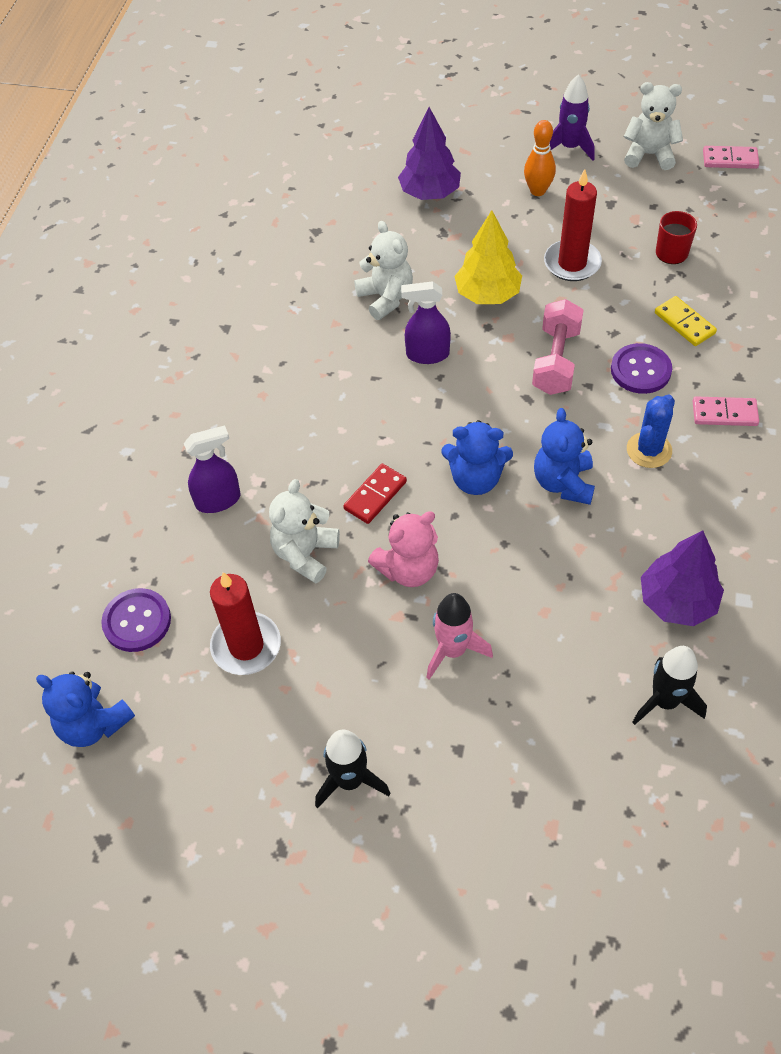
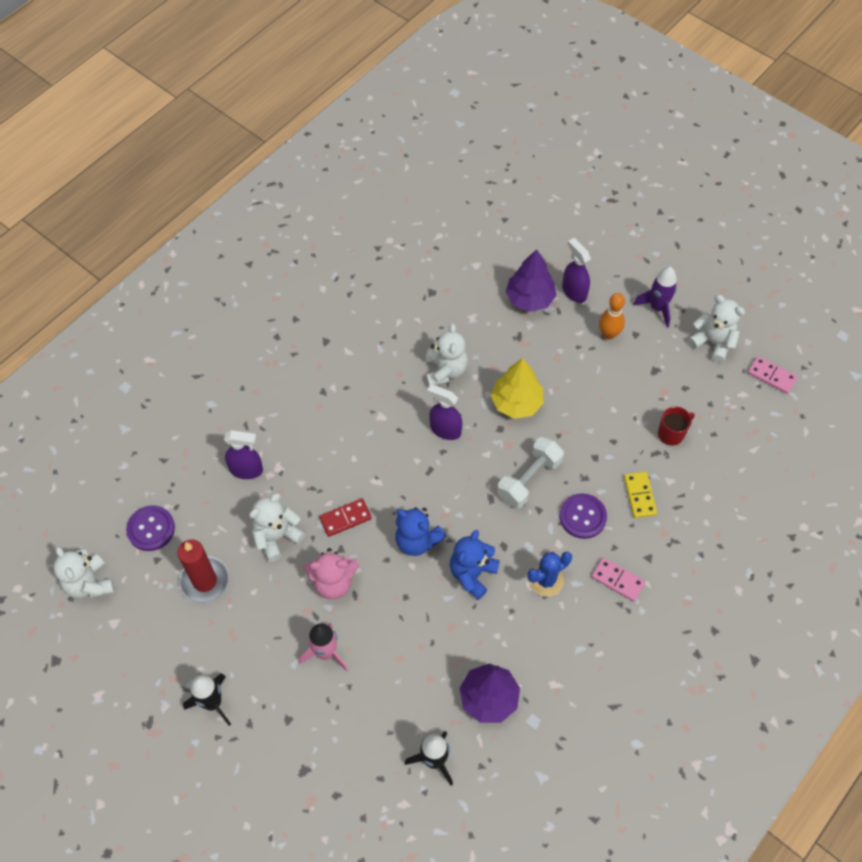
camera: 25 degrees right, 5 degrees up
(93, 724) = (89, 583): blue teddy bear -> white teddy bear
(472, 168) = (574, 292): none -> purple spray bottle
(556, 361) = (529, 479): pink dumbbell -> white dumbbell
(572, 263) = (592, 407): red candle -> none

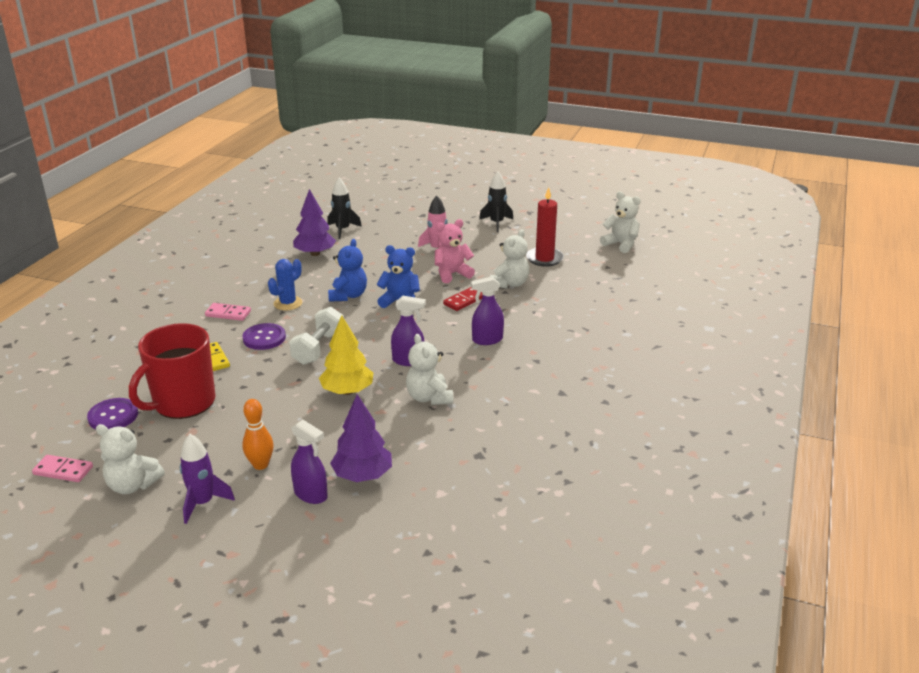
camera: 160 degrees right, 30 degrees down
(151, 529) = (605, 270): purple button -> purple button (113, 416)
(246, 470) = (562, 307): purple spray bottle -> purple spray bottle (487, 340)
(671, 434) = (183, 403): red mug -> red mug, size x2.19

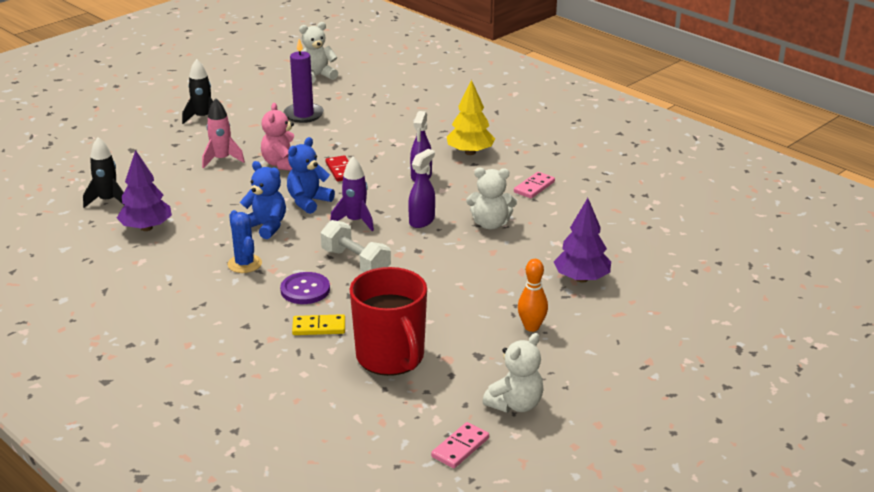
camera: 65 degrees left, 0 degrees up
(113, 416) = (380, 405): purple button -> none
(203, 503) = (569, 366): purple rocket -> purple rocket (355, 221)
(228, 314) = (228, 304): pink domino -> pink domino (534, 187)
(311, 494) = (592, 308): purple spray bottle -> none
(347, 391) = (447, 261): yellow tree -> yellow tree (470, 152)
(510, 284) = (333, 142): white teddy bear -> none
(544, 259) = (303, 115): red candle -> purple candle

